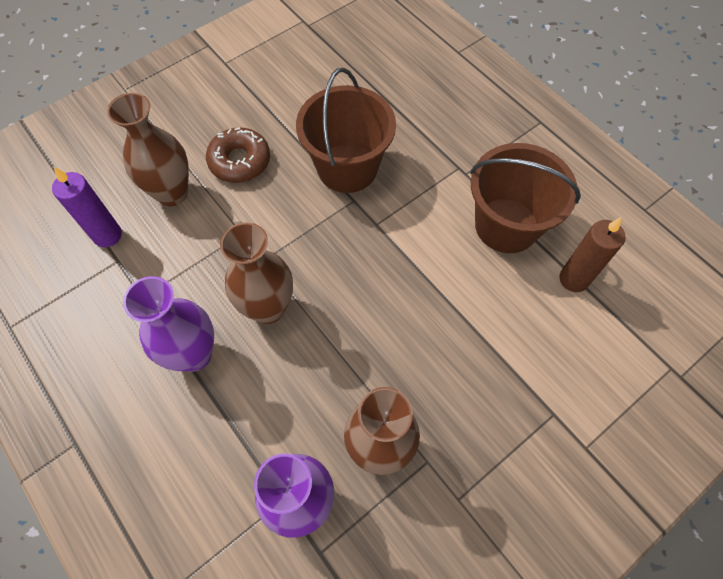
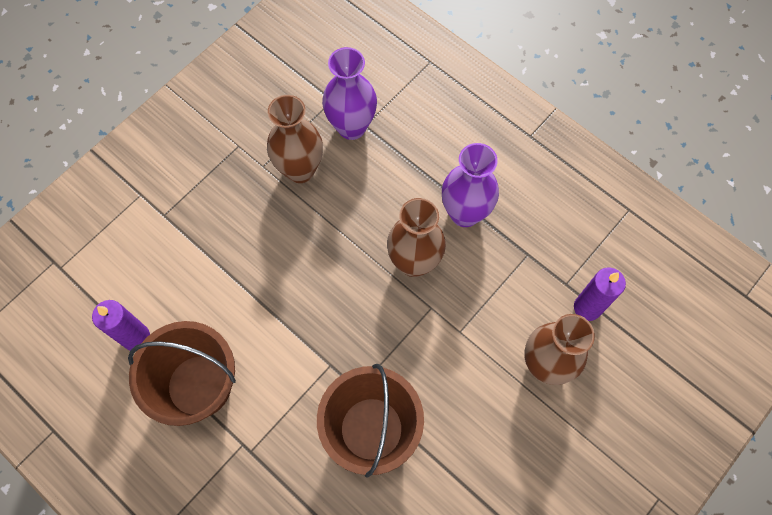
camera: 170 degrees right, 5 degrees up
(240, 161) = (489, 417): brown donut -> none
(573, 279) = (136, 337): brown candle -> purple candle

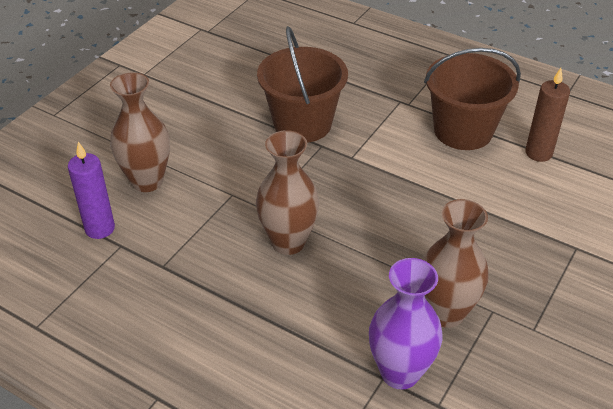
camera: 170 degrees right, 25 degrees down
(136, 337) = (538, 153): purple candle -> brown candle
(465, 213) = (237, 295): purple vase -> none

